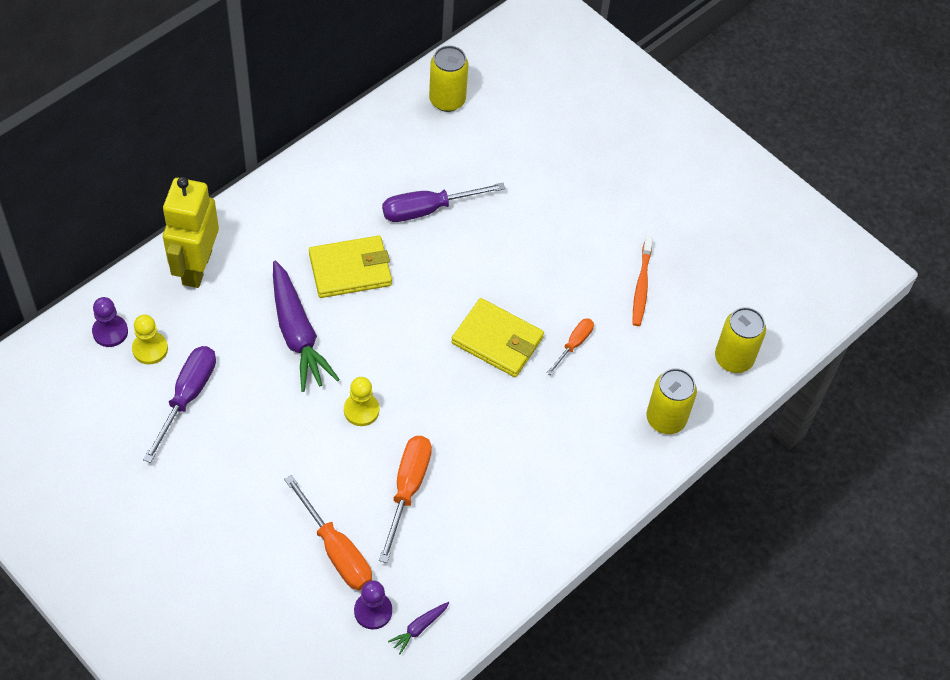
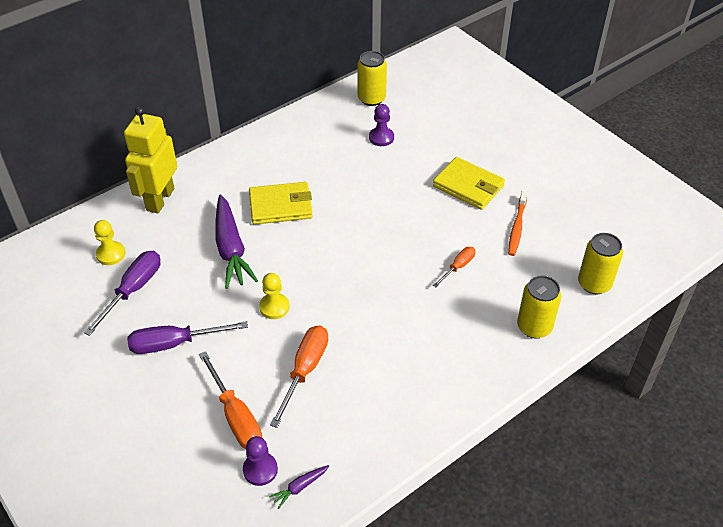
camera: 10 degrees right, 10 degrees down
(110, 332) = (82, 241): purple pawn -> purple pawn (381, 138)
(428, 209) = (348, 168): purple screwdriver -> purple screwdriver (175, 343)
(497, 340) = (394, 261): yellow wallet -> yellow wallet (468, 186)

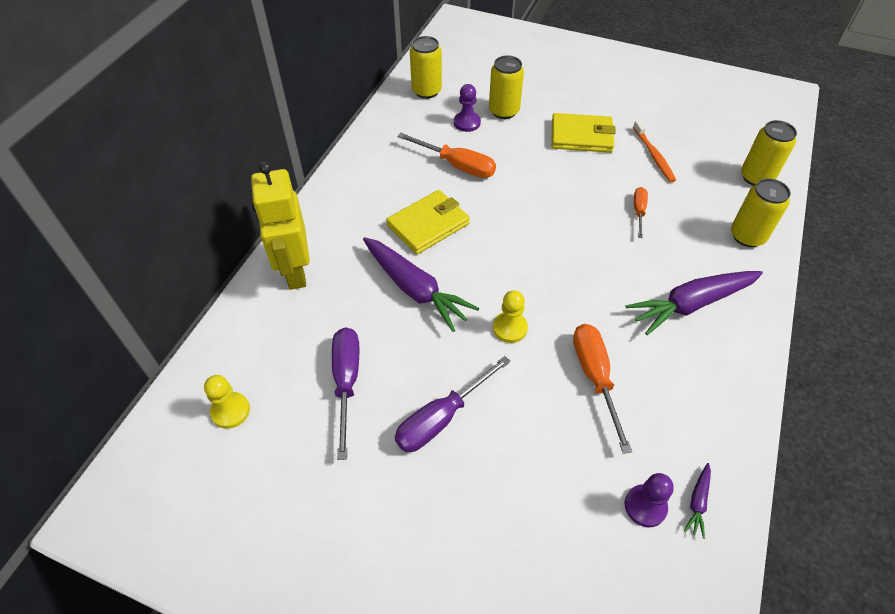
camera: 30 degrees left, 5 degrees up
(111, 254) = (288, 354): yellow pawn -> yellow pawn (230, 411)
(236, 416) = (571, 462): orange screwdriver -> orange screwdriver (457, 165)
(421, 139) = (504, 111): none -> yellow can
(431, 356) = (691, 304): none -> purple carrot

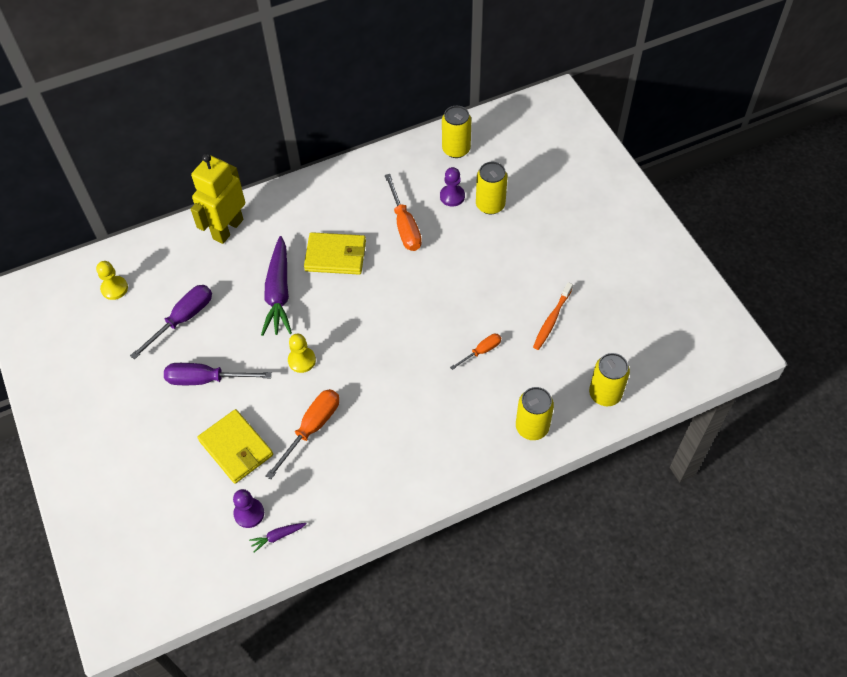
camera: 45 degrees right, 5 degrees up
(581, 136) = (520, 266): yellow wallet -> yellow wallet (236, 448)
(691, 304) = (427, 437): purple carrot -> none

